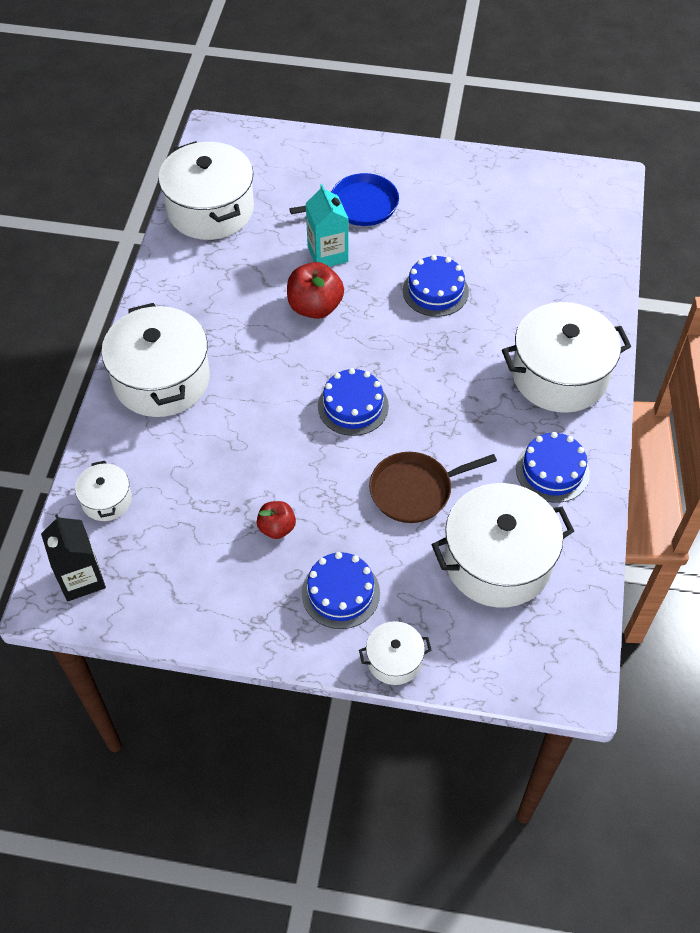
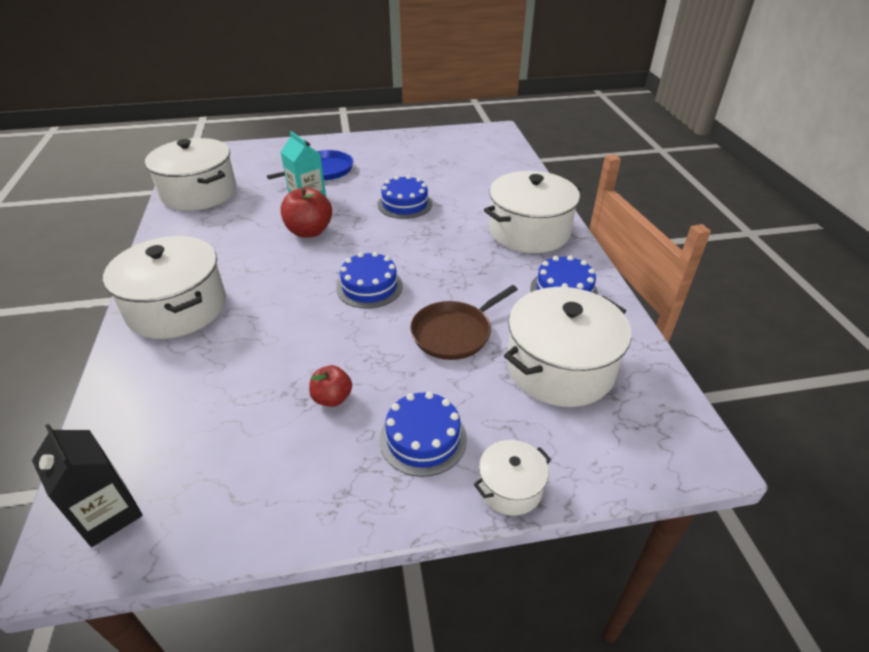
camera: 20 degrees left, 15 degrees down
(106, 500) = (132, 423): white pot -> none

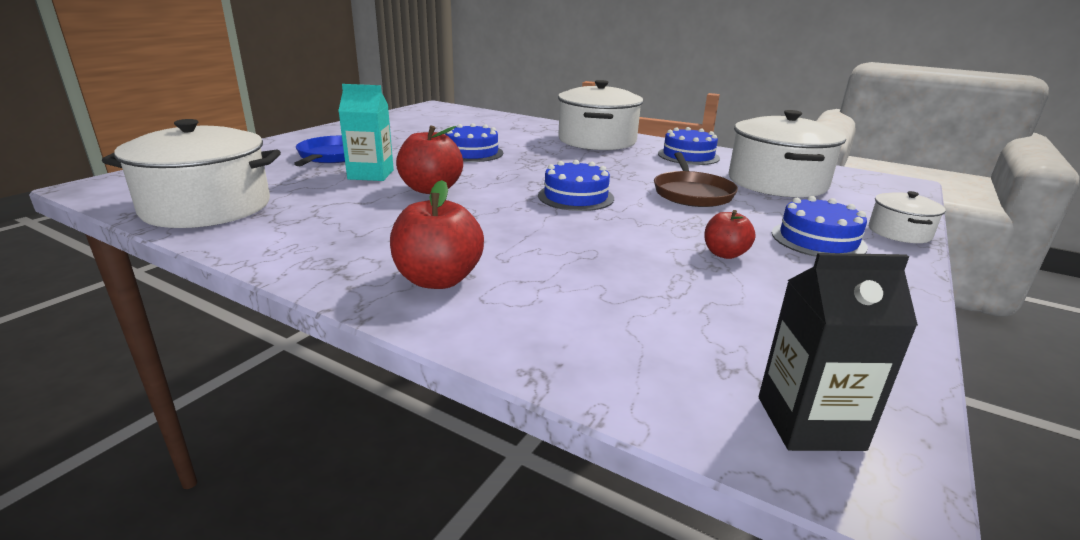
camera: 50 degrees left, 15 degrees down
(177, 308) = (438, 280): white pot -> red apple

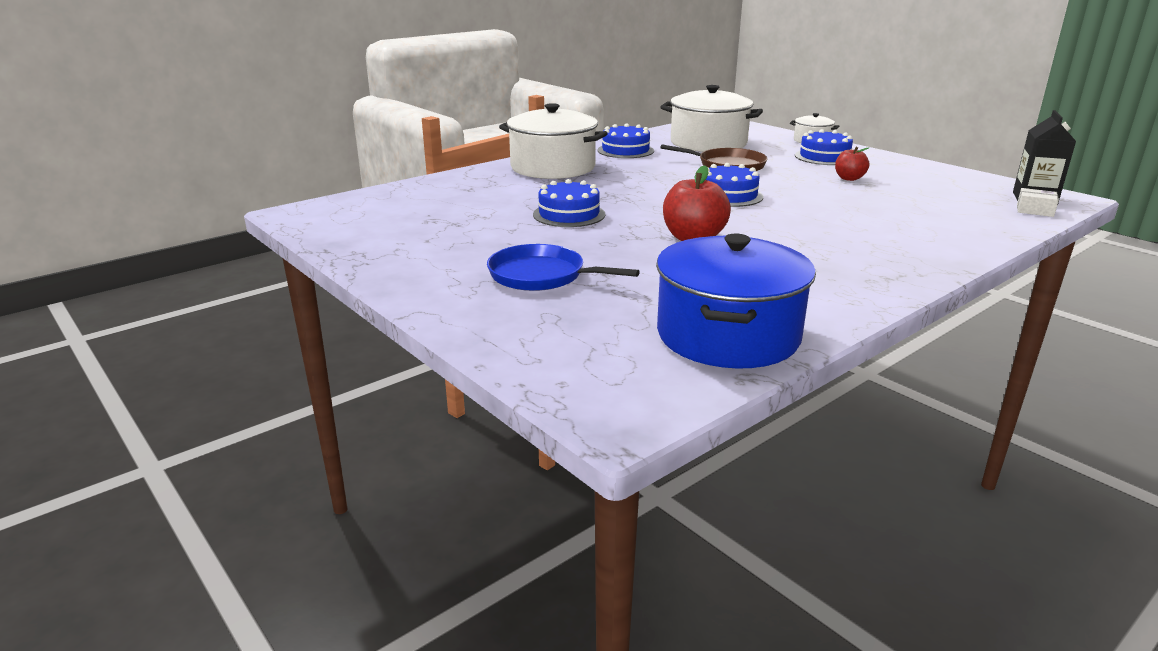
camera: 70 degrees left, 0 degrees up
(207, 207) = (728, 335): white pot -> blue pot
(371, 174) = (632, 259): turquoise carton -> none
(438, 280) = (903, 249): red apple -> none
(718, 413) = (1034, 210): none -> white box

